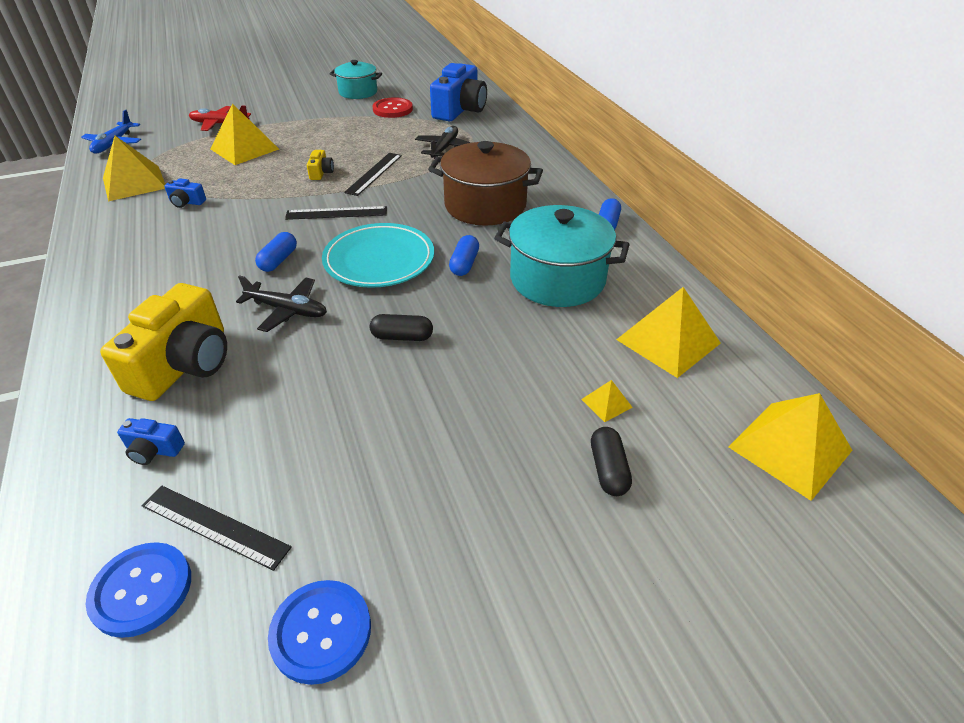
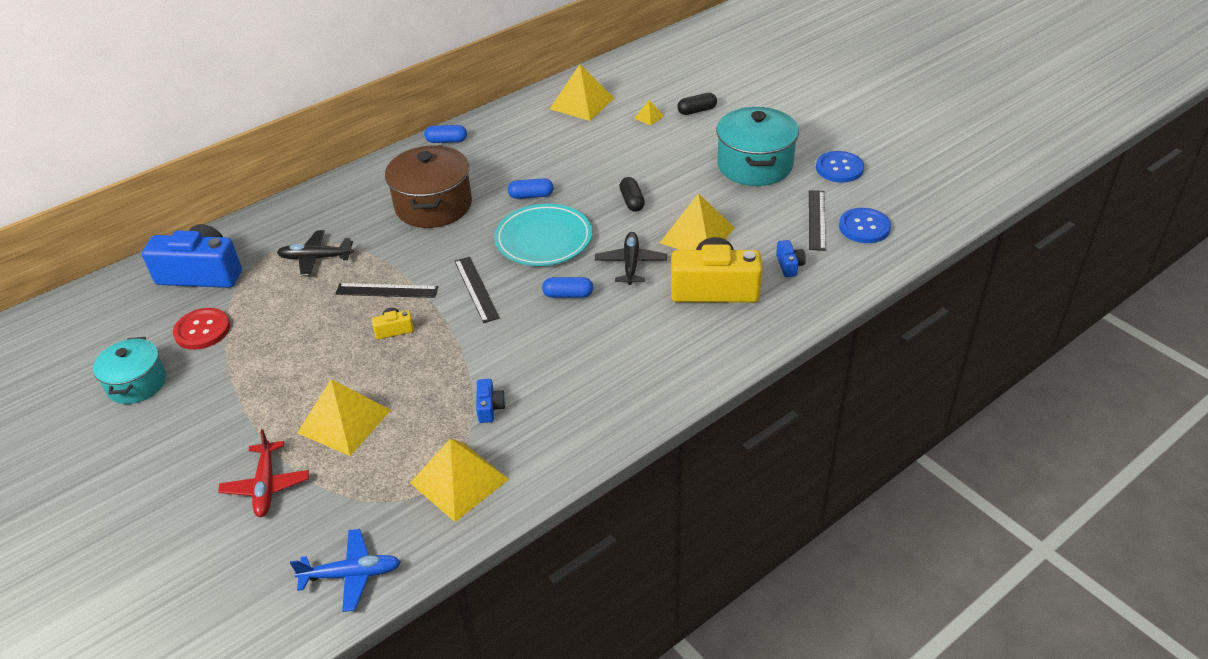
camera: 105 degrees left, 0 degrees up
(557, 279) = (533, 151): turquoise pot -> turquoise pot (754, 165)
(790, 448) = (650, 65): yellow pyramid -> yellow pyramid (697, 235)

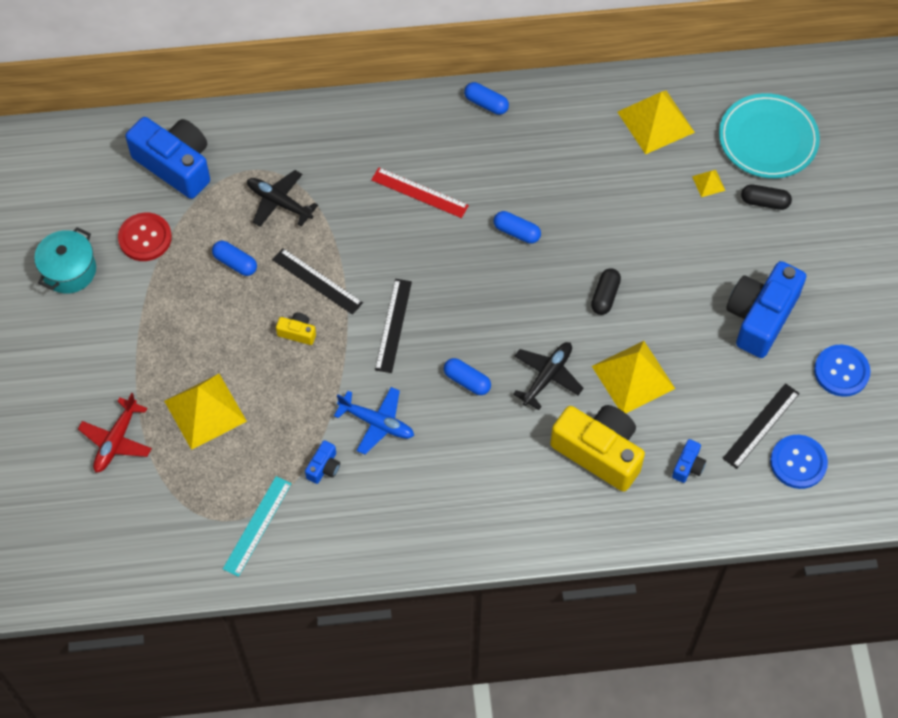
camera: 30 degrees right, 20 degrees up
(302, 310) = (235, 263): none -> blue capsule
(351, 575) = (135, 562): blue plane -> blue plane (377, 423)
(433, 205) = (419, 192): brown pot -> red ruler
(459, 481) = (257, 526): yellow pyramid -> turquoise ruler
(543, 239) = (490, 298): turquoise plate -> turquoise plate (768, 139)
(754, 165) = (760, 317): turquoise pot -> blue camera

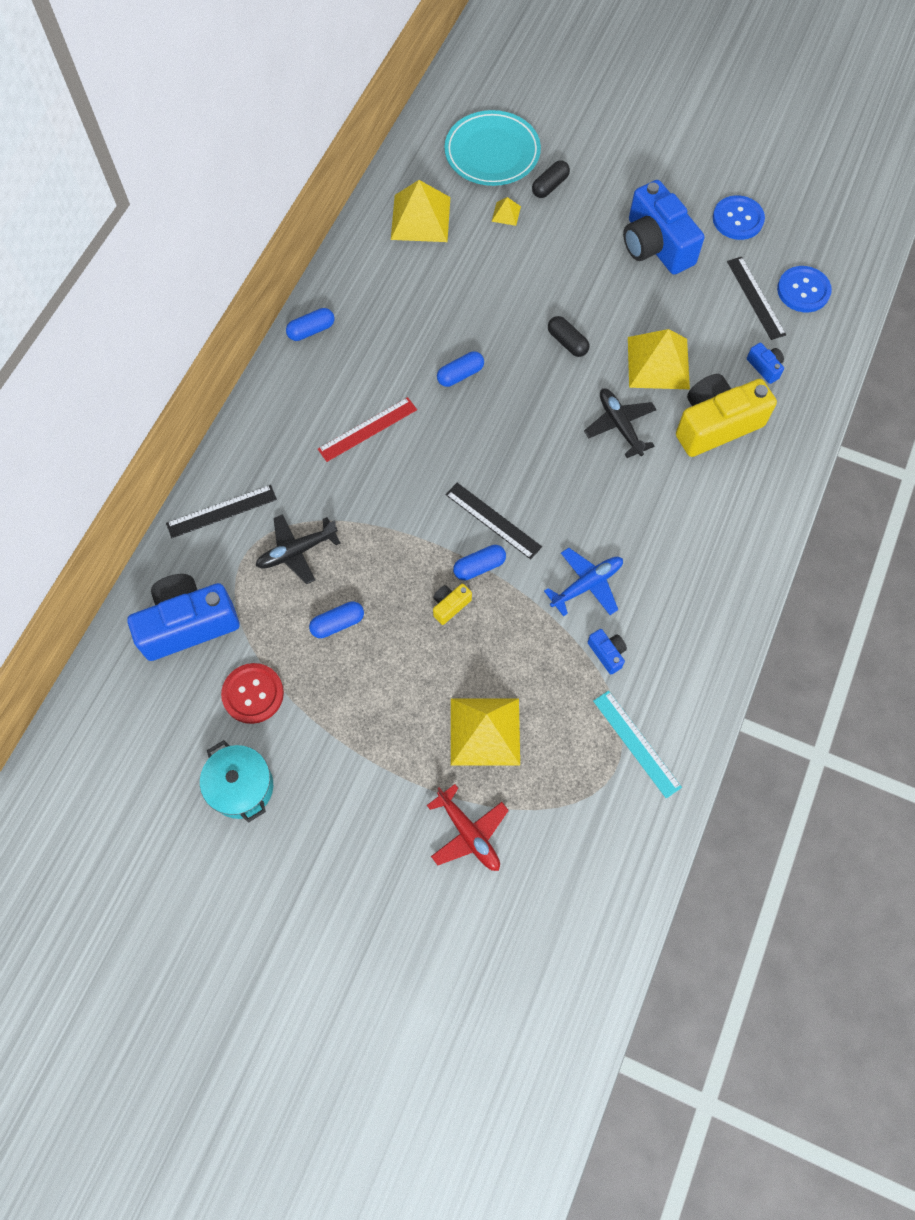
camera: 60 degrees left, 5 degrees up
(317, 281) = (405, 561): black ruler -> black ruler (221, 511)
(467, 381) = (587, 490): blue capsule -> blue capsule (479, 567)

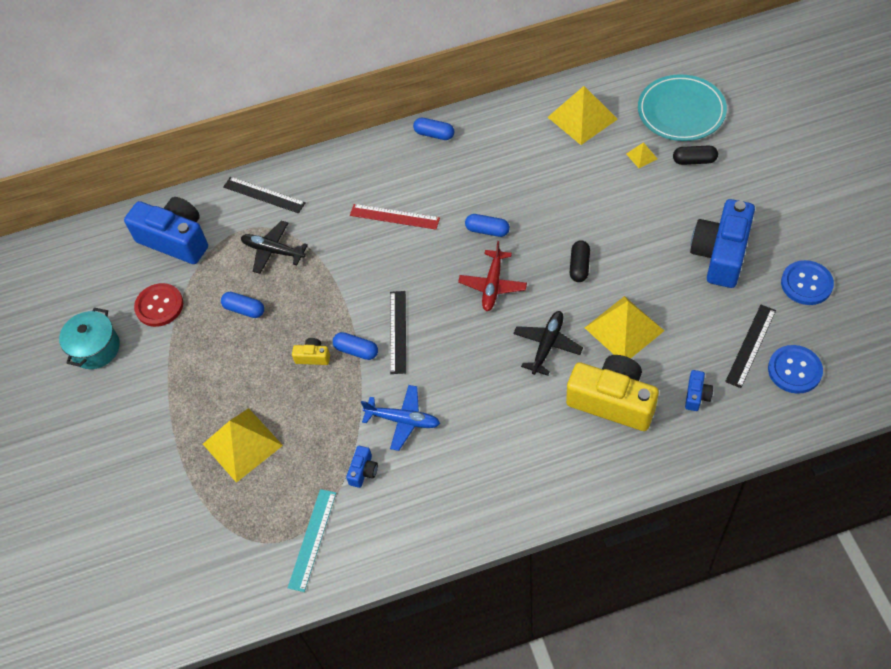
camera: 55 degrees right, 10 degrees down
(468, 833) = (164, 490): red plane -> red plane (492, 285)

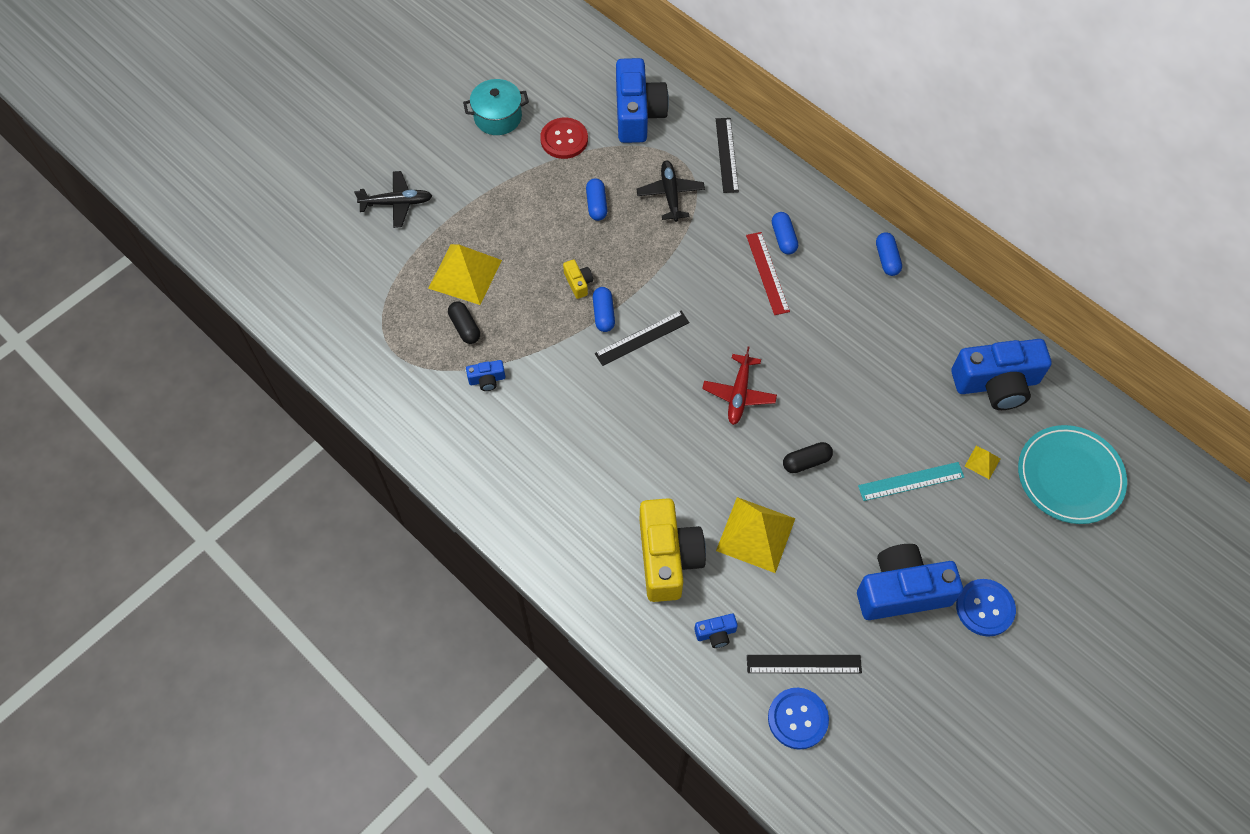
camera: 55 degrees right, 5 degrees up
(312, 539) = (404, 373): turquoise ruler -> turquoise ruler (911, 481)
(403, 420) = (553, 387): blue plane -> none
(487, 230) = (799, 360): blue capsule -> blue capsule (783, 238)
(492, 285) = (739, 394): red plane -> red plane turned 60 degrees counterclockwise
(547, 345) = (698, 472): black plane -> black plane (397, 203)
(582, 118) = (996, 383): yellow pyramid -> blue camera
(694, 160) = (1009, 517): black capsule -> black capsule (465, 327)
(806, 284) = (914, 692): blue button -> blue button (985, 608)

